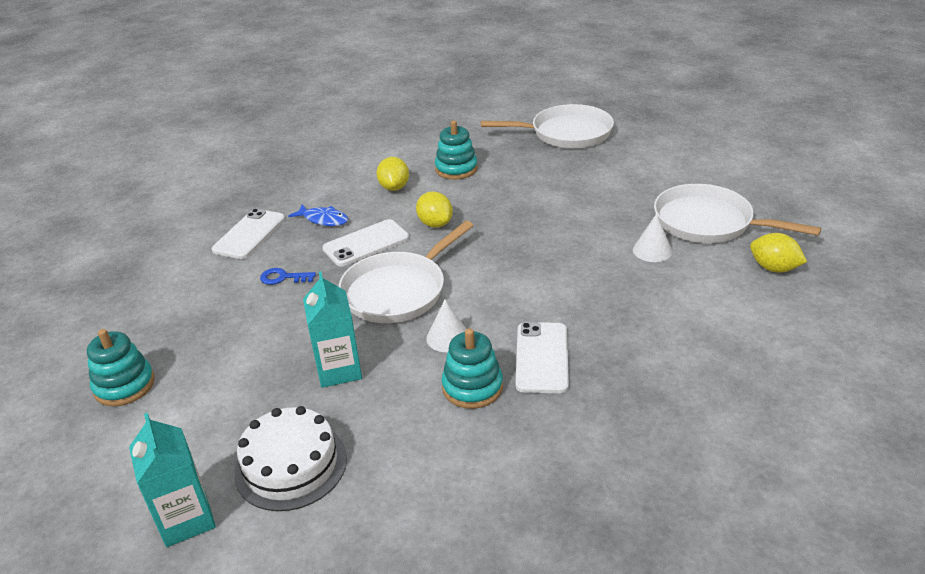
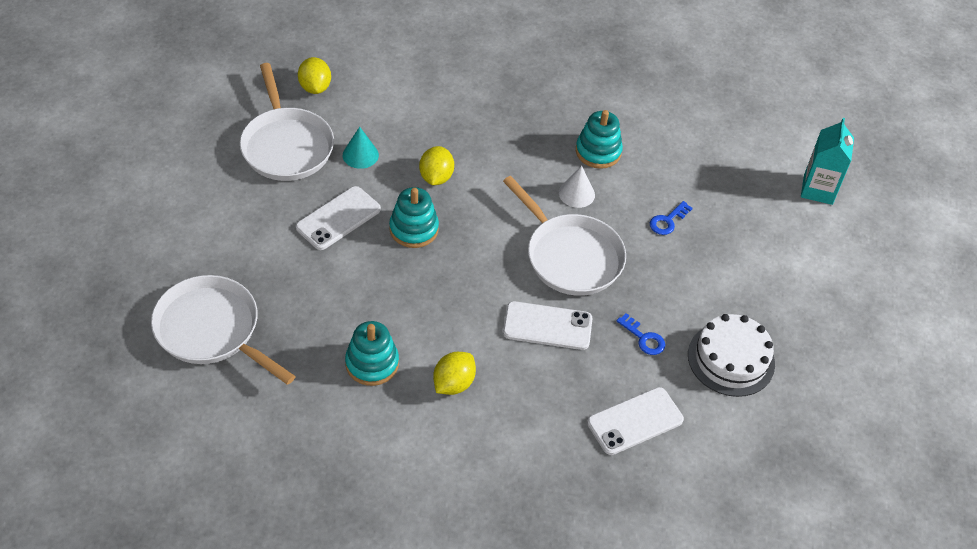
camera: 145 degrees left, 15 degrees up
(124, 385) = (820, 314): turquoise stacking toy -> turquoise stacking toy (414, 229)
(291, 465) = (742, 180): white cake -> white cake (731, 359)
(323, 219) = (555, 388): blue fish -> none
(339, 370) = (667, 221): turquoise carton -> blue key
(398, 291) = (570, 256): white pan -> white pan turned 60 degrees clockwise
(435, 224) = (471, 304): yellow lemon -> yellow lemon (436, 177)
(542, 357) = (537, 139): white phone -> white phone (338, 218)
(652, 250) = (360, 155): white cone -> turquoise cone

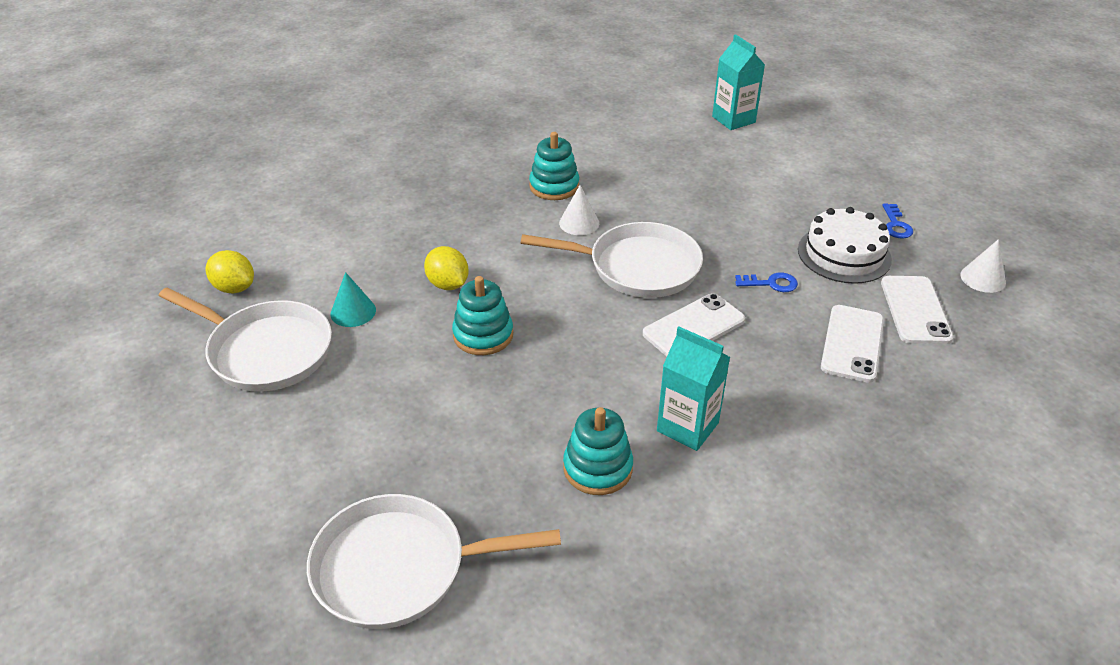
camera: 40 degrees left, 10 degrees down
(338, 218) = (400, 374): white phone -> white phone (915, 310)
(453, 383) = (687, 427): yellow lemon -> turquoise carton
(667, 221) = (670, 198): blue key -> blue key (896, 225)
(808, 458) = (983, 278): none -> white cone

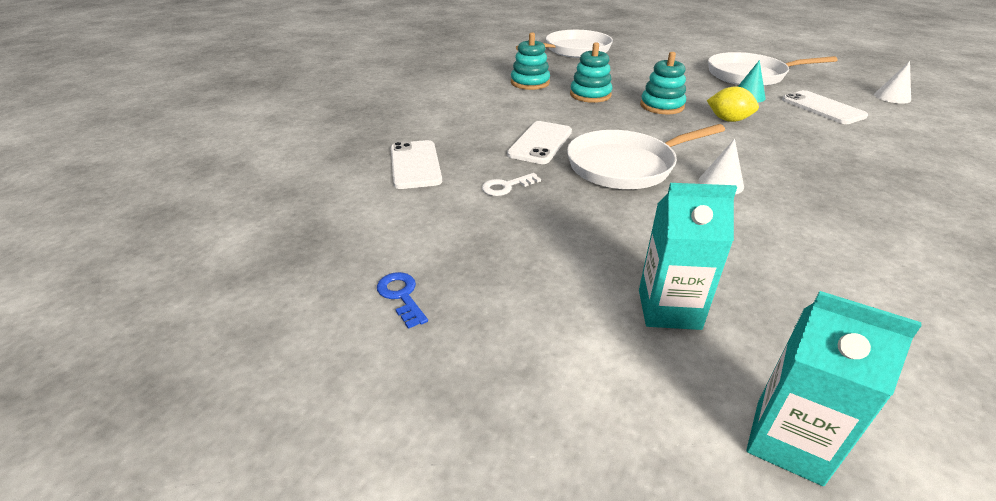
camera: 150 degrees right, 5 degrees down
(234, 288) = (828, 88): yellow lemon -> none
(554, 186) = (801, 209): turquoise stacking toy -> turquoise stacking toy (590, 95)
(687, 427) = (499, 103): turquoise carton -> turquoise carton (669, 309)
(771, 283) = (506, 186): blue key -> white key
(844, 254) = (452, 235): white cake -> none
(915, 310) = (364, 203): white phone -> white phone (822, 108)
(983, 278) = (288, 257): white cone -> white cone (892, 97)

